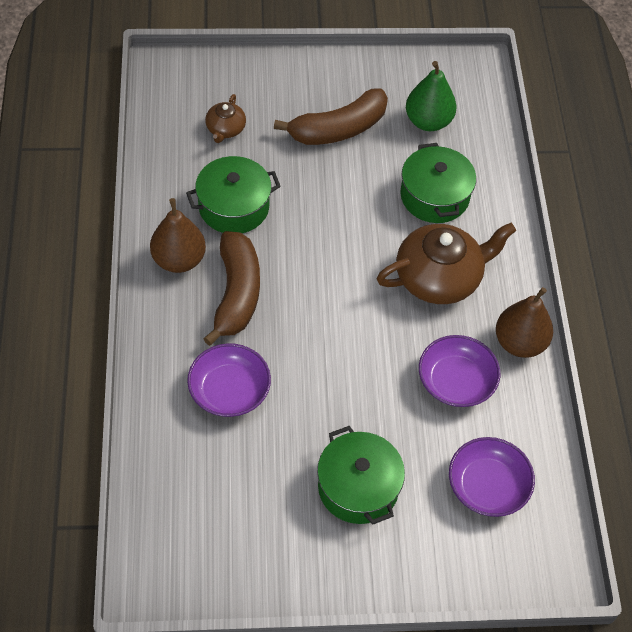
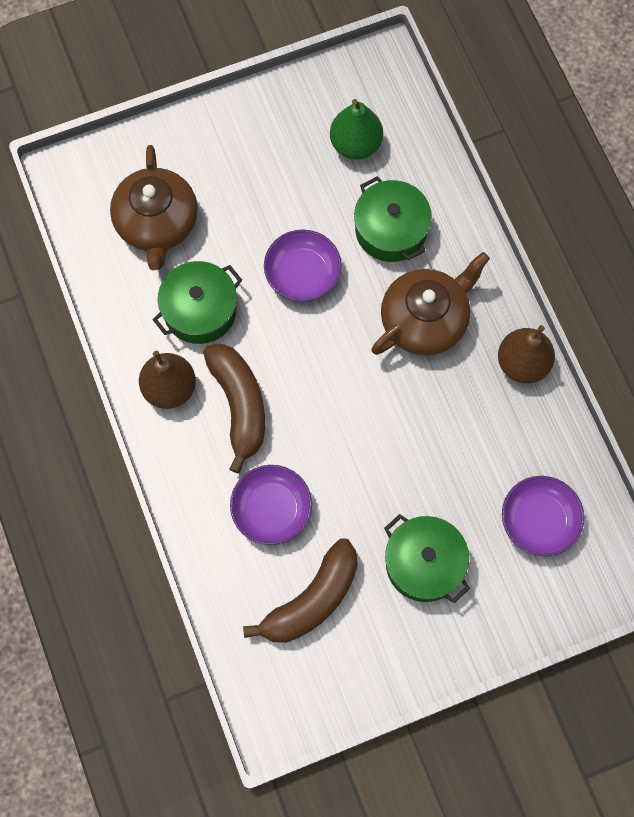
camera: 15 degrees left, 15 degrees up
(225, 129) = (157, 223): brown teapot -> brown teapot, size x2.00
(338, 129) = (269, 184): brown banana -> brown banana (311, 600)
(456, 381) = (477, 425): purple bowl -> purple bowl (302, 273)

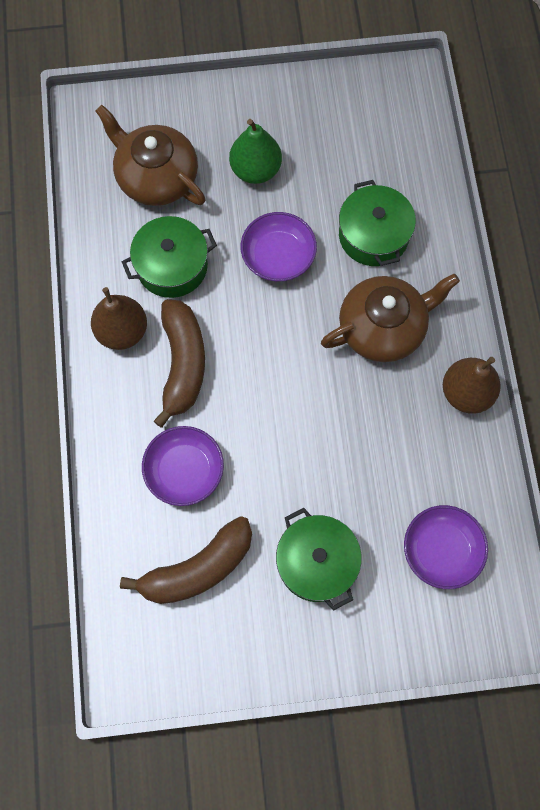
camera: 15 degrees right, 0 degrees up
(157, 223) = (156, 177): brown teapot -> brown teapot turned 120 degrees clockwise
(355, 144) = (362, 148): green pear -> green pear (255, 170)

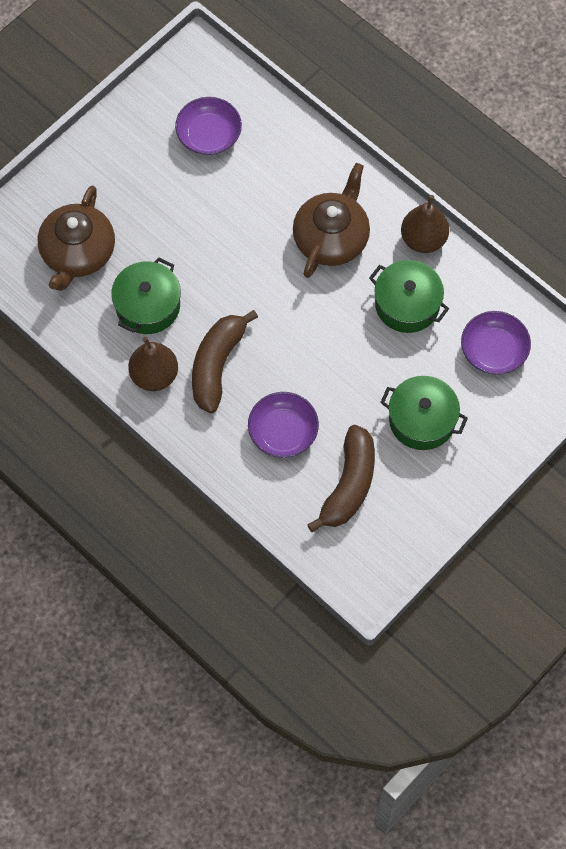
camera: 40 degrees left, 5 degrees down
(156, 177) = (77, 253): brown teapot -> brown teapot turned 75 degrees counterclockwise
(182, 364) = (217, 365): brown banana -> brown banana turned 120 degrees counterclockwise
(255, 170) = (145, 196): green pear -> none
(278, 256) = (216, 243): purple bowl -> purple bowl (209, 135)
(373, 235) = (269, 181): green pot -> green pot (407, 304)

